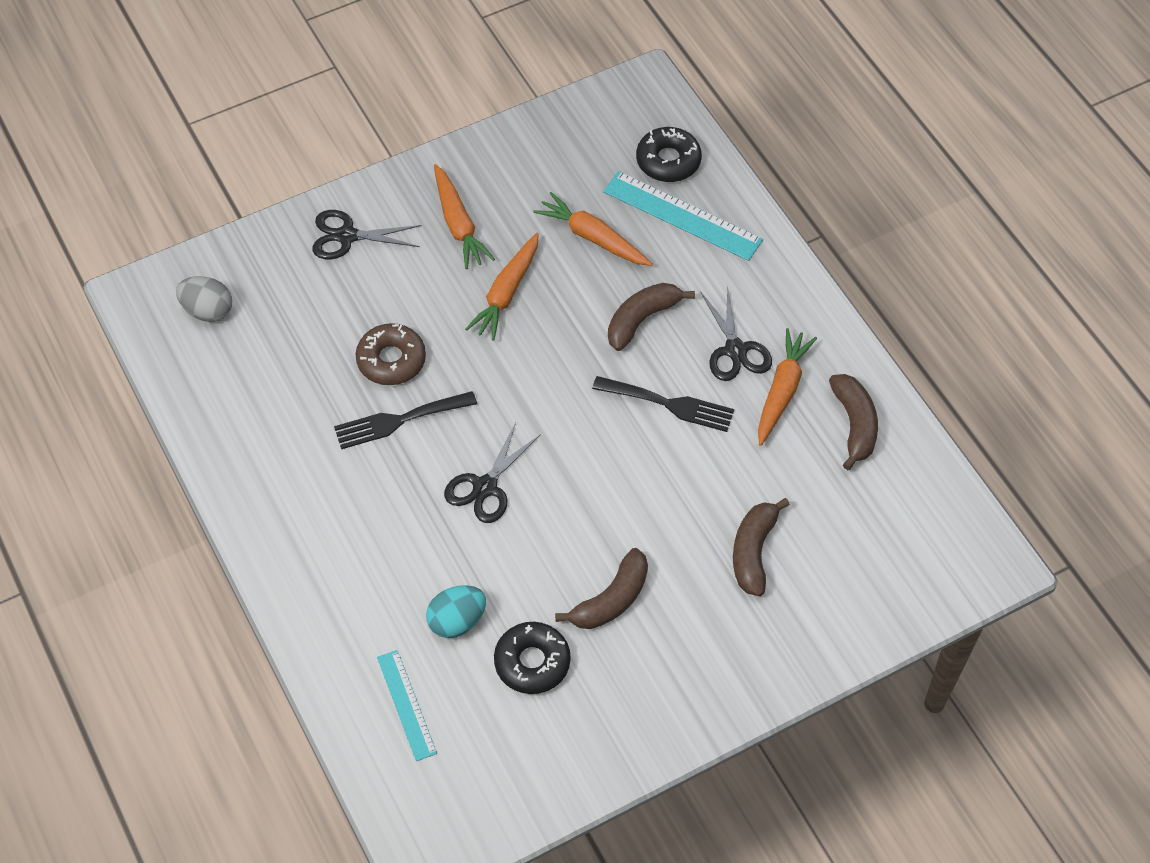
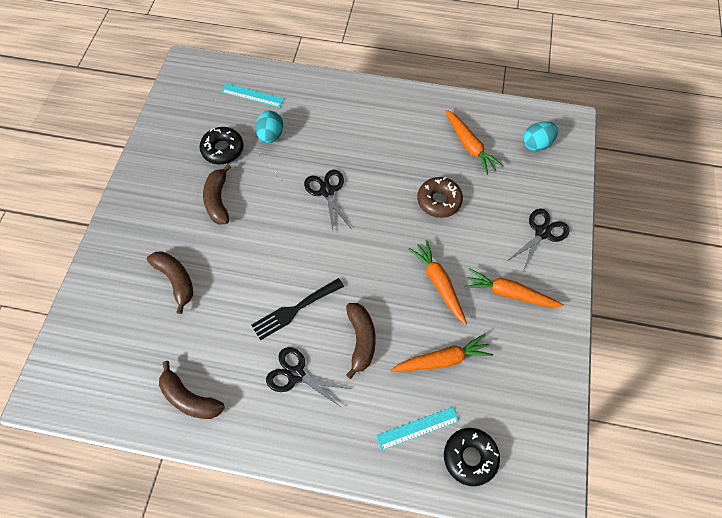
camera: 130 degrees right, 5 degrees up
(207, 311) = (536, 144): grey egg -> turquoise egg
(398, 420) = (398, 181): black fork -> none
(682, 215) = (418, 428): turquoise ruler -> turquoise ruler, size x0.62
(782, 391) = (247, 377): orange carrot -> orange carrot (469, 146)

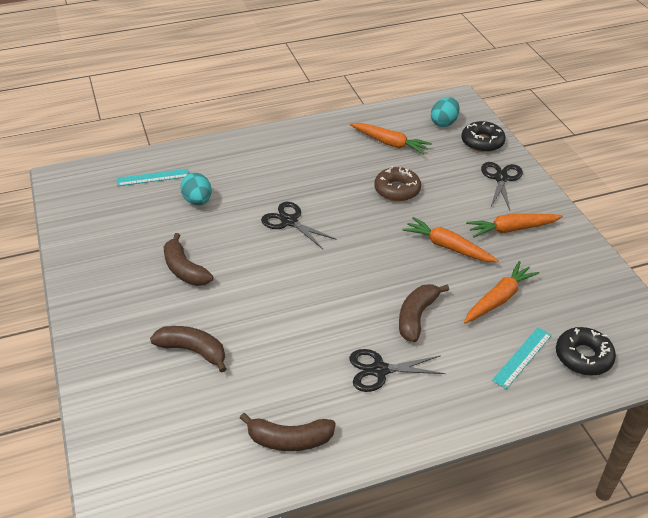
camera: 30 degrees left, 20 degrees down
(223, 149) = (156, 229): black donut -> black donut (482, 142)
(294, 310) = (335, 322): black fork -> none
(361, 340) = (416, 317): brown banana -> brown banana turned 120 degrees counterclockwise

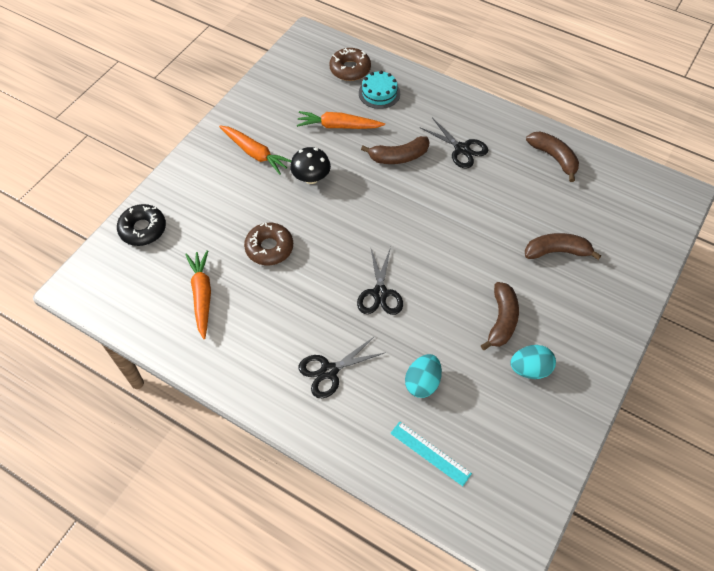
camera: 130 degrees left, 15 degrees up
(193, 350) = (557, 251): brown banana -> brown banana turned 105 degrees clockwise
(444, 122) = (130, 274): turquoise egg -> turquoise egg (530, 369)
(448, 247) = (311, 178): orange carrot -> black mushroom
(501, 178) = (191, 190): black scissors -> black scissors (329, 371)
(522, 357) = (379, 93): turquoise ruler -> turquoise cake
(583, 357) = (350, 69): black donut -> brown donut

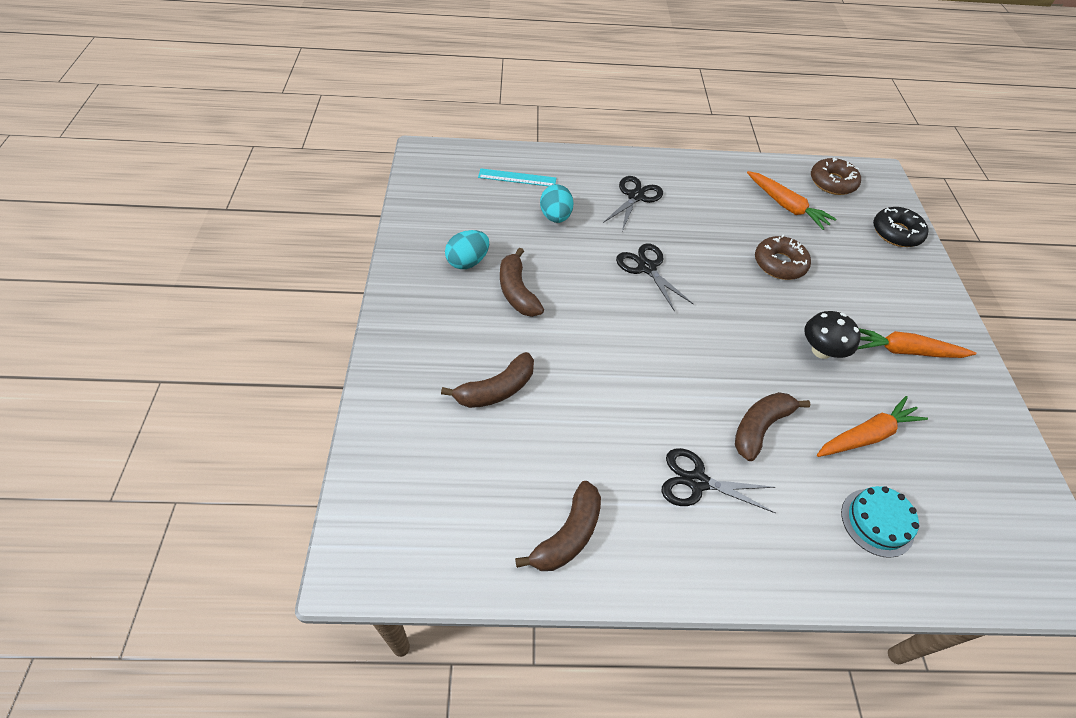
camera: 145 degrees right, 5 degrees down
(350, 69) = (956, 547): brown donut -> brown donut (832, 182)
(554, 158) = (568, 535): brown banana -> brown banana turned 75 degrees counterclockwise

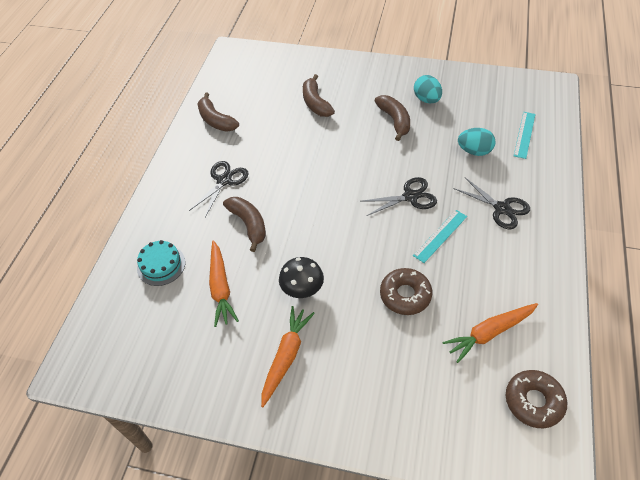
camera: 110 degrees right, 0 degrees up
(517, 291) = (394, 120): brown banana -> brown banana turned 75 degrees clockwise
(692, 241) = (440, 235): none -> turquoise ruler
(896, 233) = (442, 434): black donut -> none

